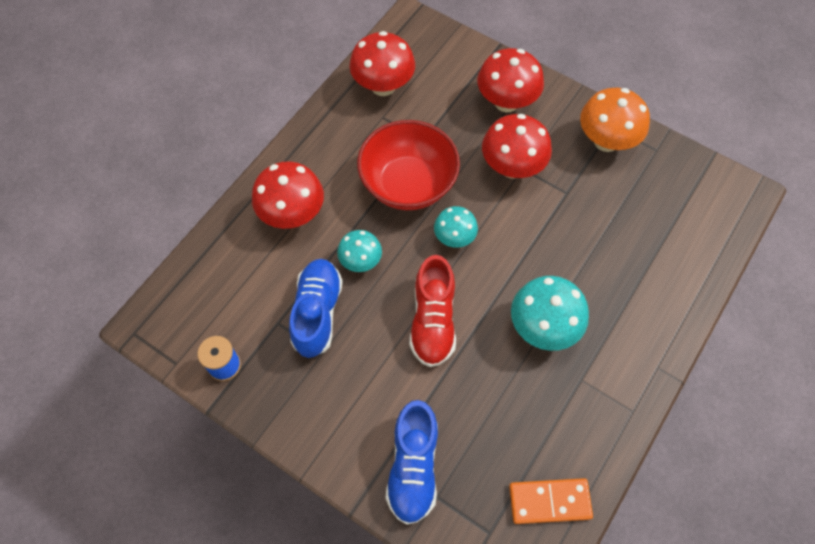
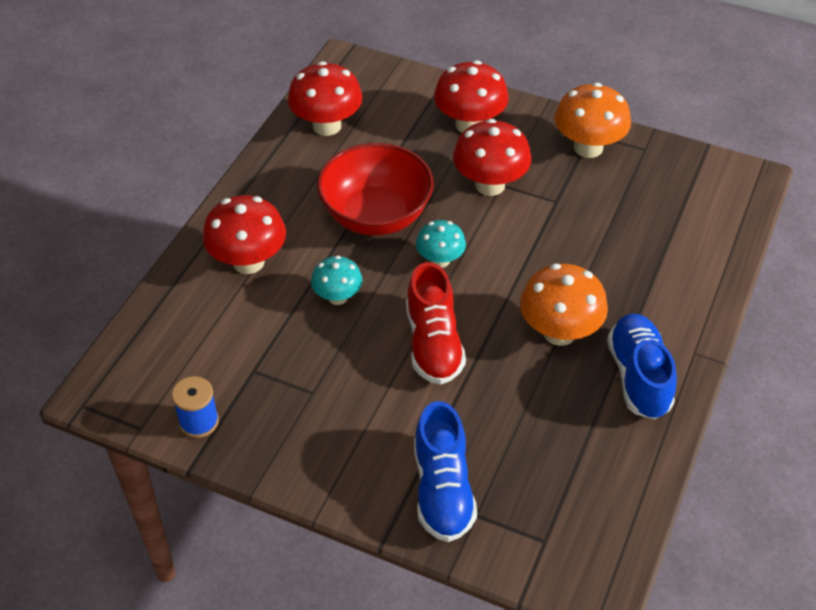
camera: 10 degrees left, 15 degrees down
(317, 313) = (298, 354): blue shoe -> blue shoe (638, 377)
(543, 327) = (559, 332): turquoise mushroom -> orange mushroom
(549, 501) = (605, 499): orange domino -> none

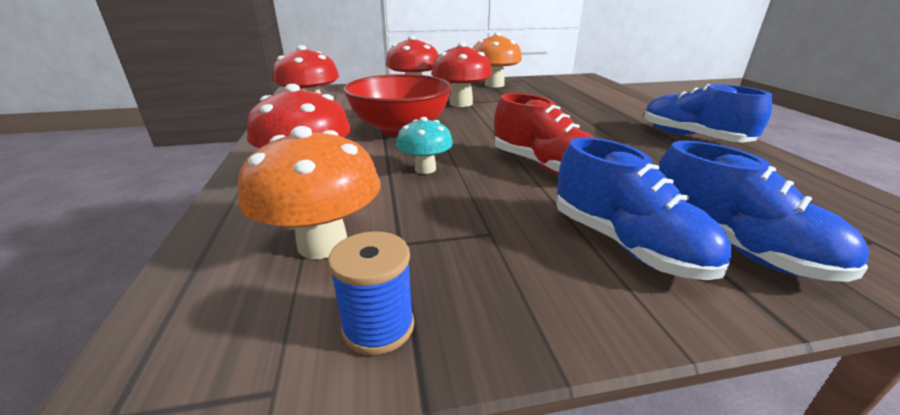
camera: 35 degrees left, 20 degrees down
(381, 449) = (626, 244): none -> blue shoe
(440, 260) = (479, 133): turquoise mushroom -> none
(559, 332) = (611, 136): orange mushroom -> orange mushroom (323, 244)

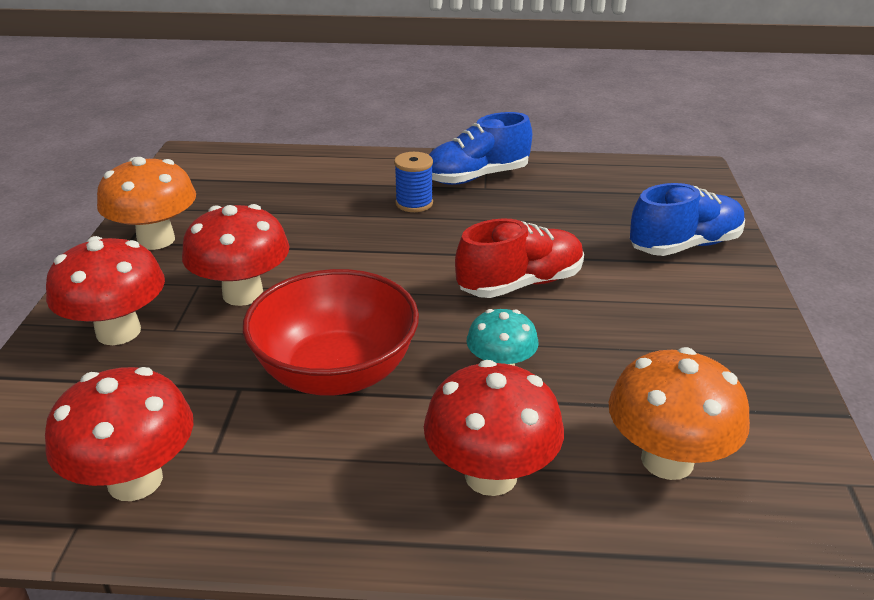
camera: 75 degrees left, 5 degrees up
(378, 327) = (782, 429): blue spool -> blue spool (414, 203)
(626, 244) = (678, 287): blue shoe -> none

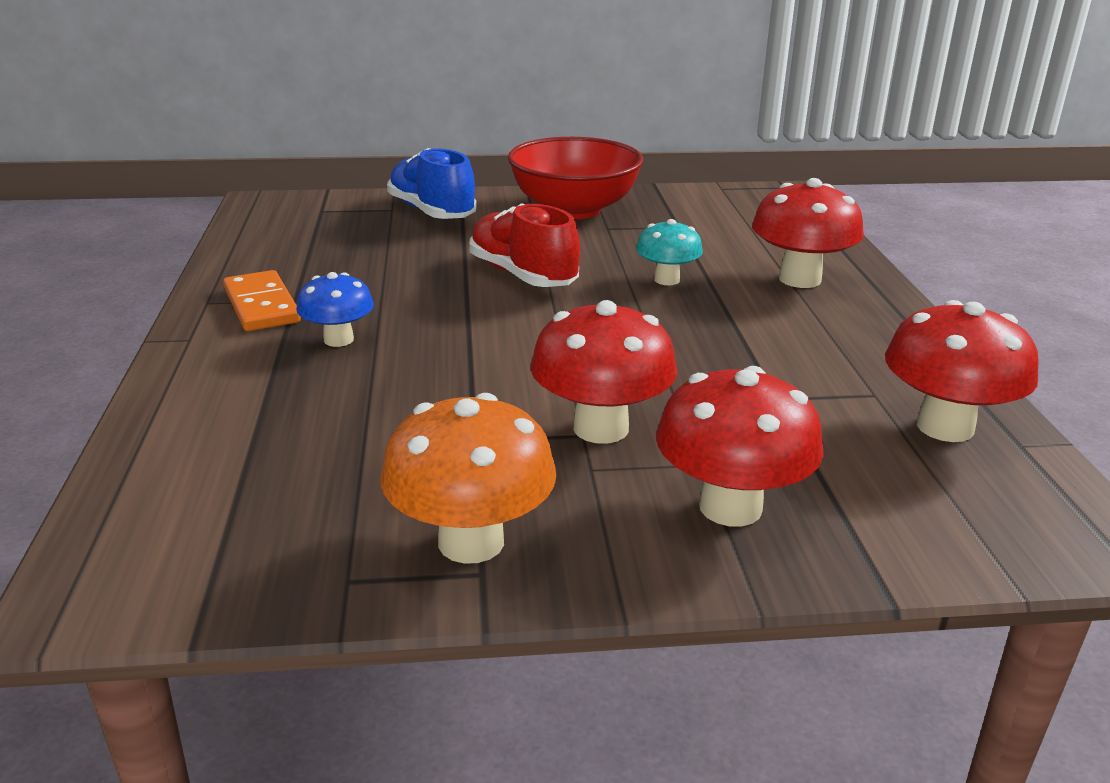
camera: 100 degrees left, 5 degrees down
(336, 372) = (718, 350): red bowl -> red bowl (574, 210)
(414, 203) = (338, 340): blue spool -> blue mushroom
(476, 177) = (261, 306): blue shoe -> orange domino
(667, 460) = (737, 228): orange mushroom -> none

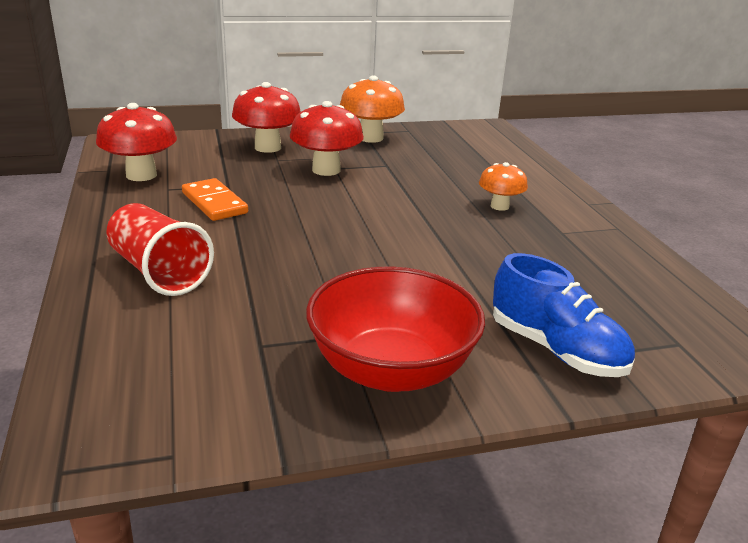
camera: 170 degrees right, 0 degrees up
(261, 306) = (577, 226): orange domino -> orange domino (214, 203)
(338, 340) = (499, 206): blue mushroom -> orange mushroom
(522, 275) = (408, 263): red shoe -> none
(666, 280) = (282, 265): turquoise mushroom -> none
(799, 279) = (159, 272): red mushroom -> red cup

